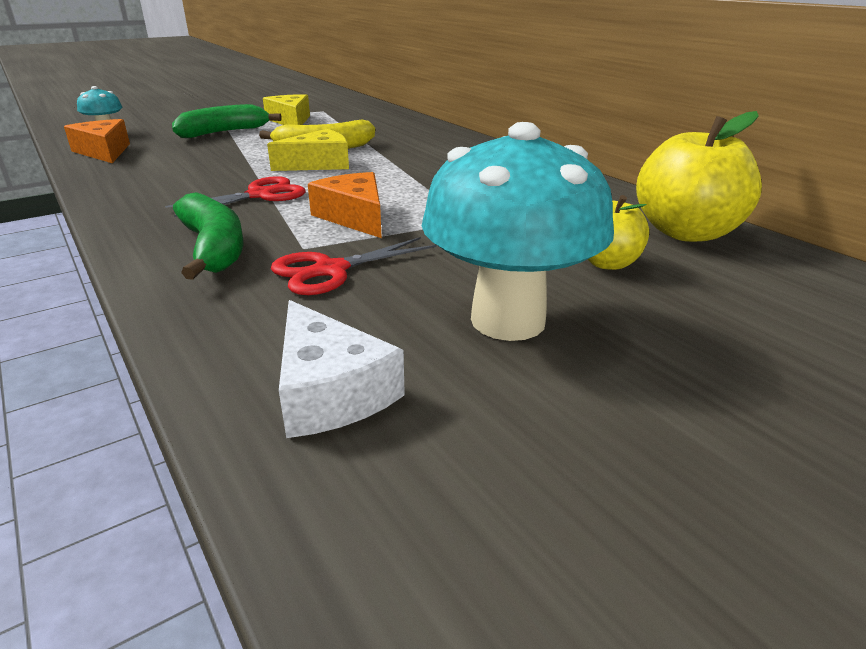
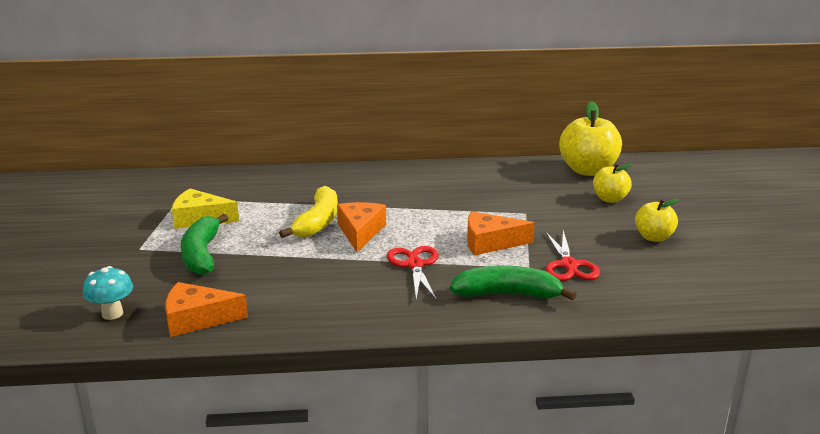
camera: 60 degrees left, 5 degrees down
(319, 164) = (360, 232): yellow cheese -> orange cheese
(330, 391) = (693, 288): white cheese -> none
(508, 320) = (653, 237): turquoise mushroom -> yellow apple

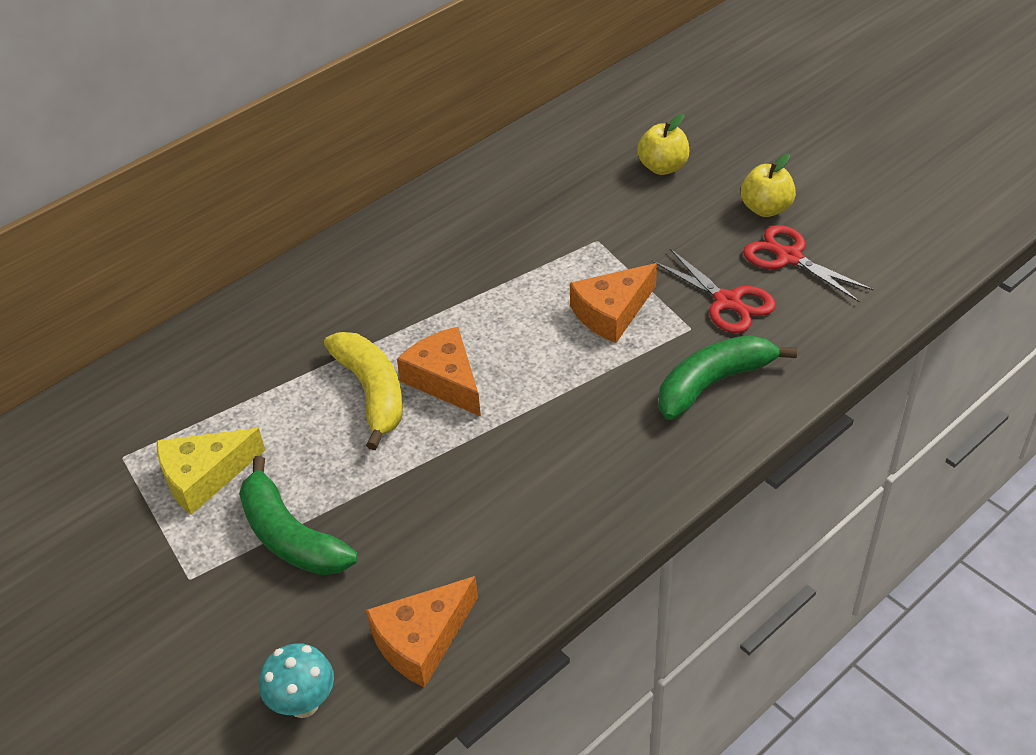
camera: 35 degrees left, 20 degrees up
(414, 265) = (569, 397): red scissors -> red scissors (789, 257)
(588, 170) = (590, 127): yellow apple -> none

